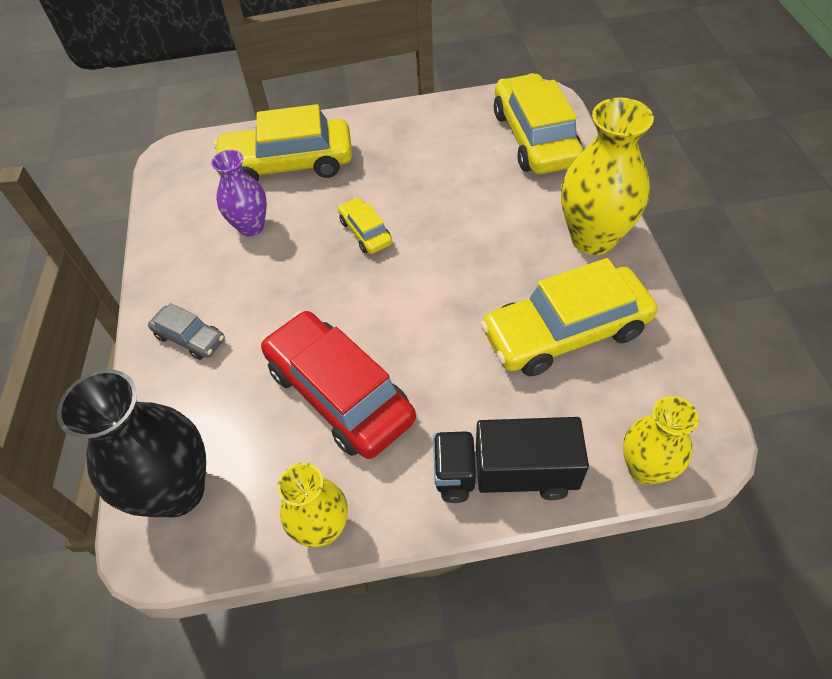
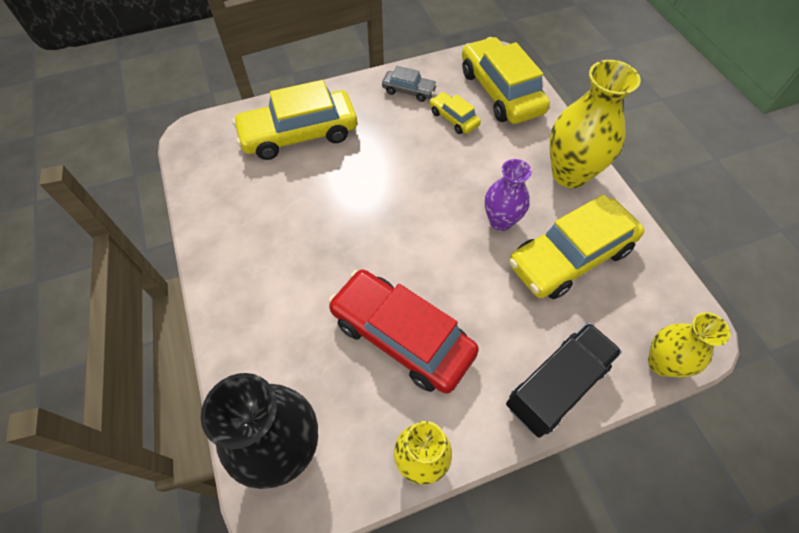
camera: 15 degrees left, 5 degrees up
(190, 338) = (256, 304): grey car -> grey car (409, 91)
(251, 227) = (282, 195): purple vase -> purple vase (500, 221)
(365, 232) = (384, 189): yellow car -> yellow car (454, 118)
(504, 474) = (556, 386): black truck -> black truck turned 150 degrees clockwise

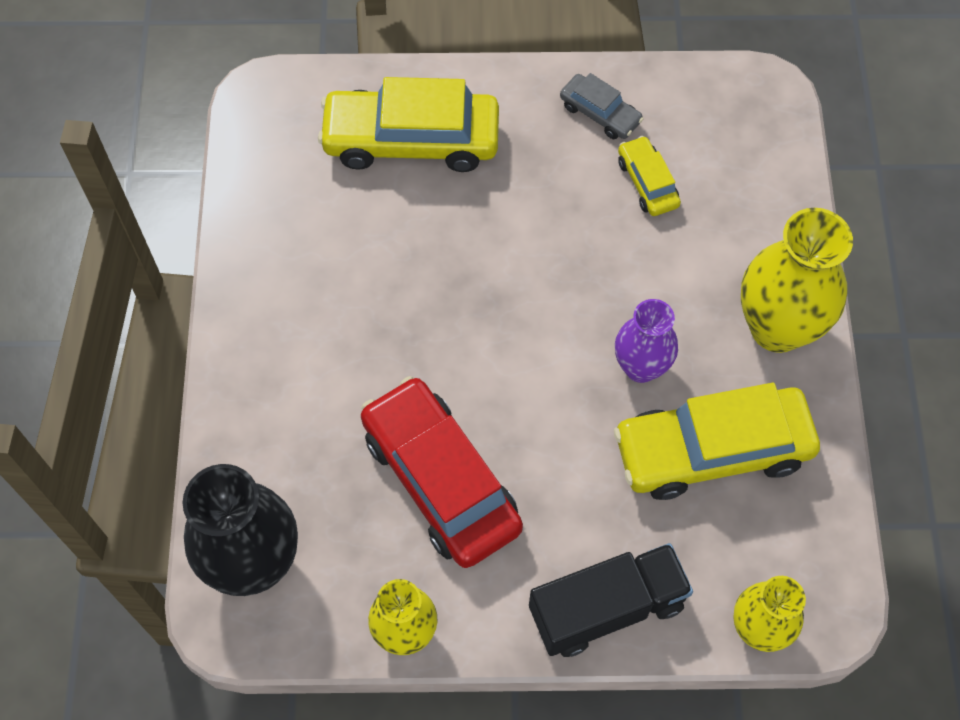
camera: 20 degrees right, 5 degrees up
(500, 92) = (741, 157): yellow car -> none

